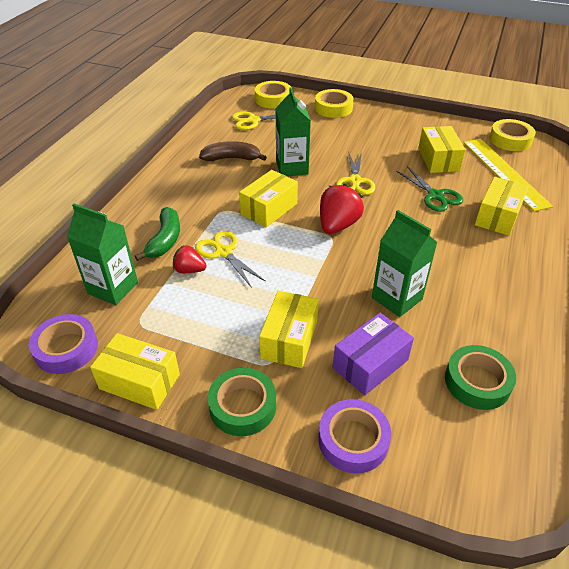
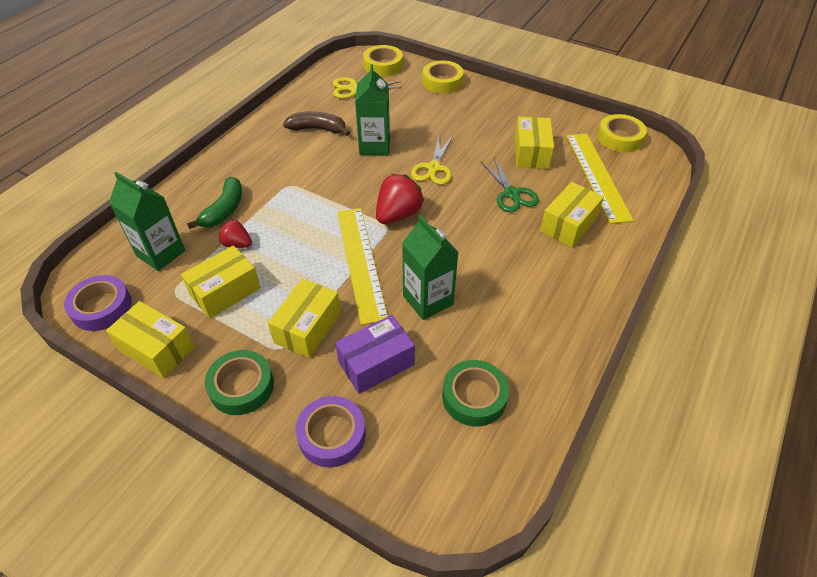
camera: 10 degrees right, 5 degrees up
(223, 252) = (276, 230): yellow scissors -> none
(269, 209) = (335, 189): yellow box -> yellow box (225, 291)
(318, 272) = (361, 262): none -> yellow ruler

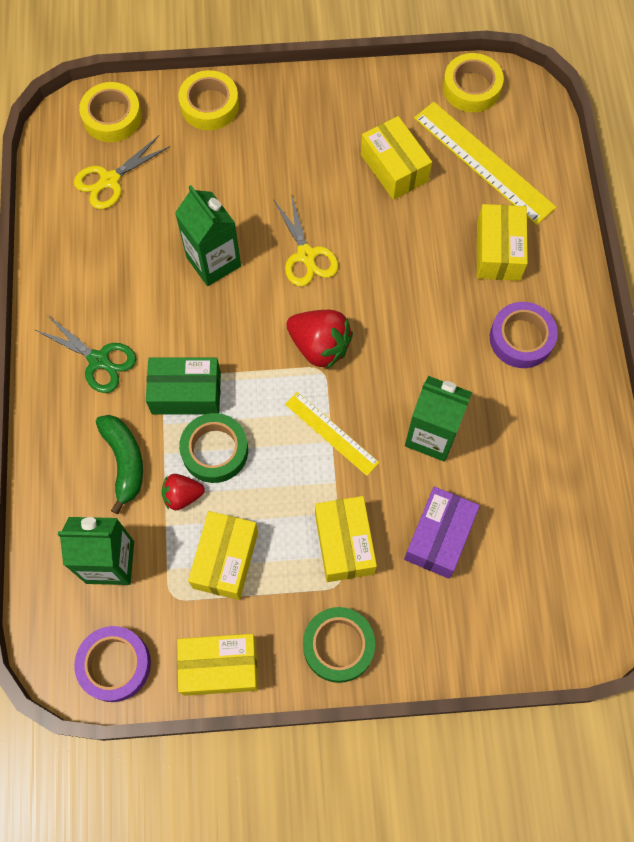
camera: 35 degrees left, 20 degrees up
(294, 196) = (186, 393): none -> green box
(317, 129) = (123, 275): brown banana -> none
(332, 435) = (458, 633): purple tape -> purple tape (521, 338)
(361, 262) = (331, 433): yellow ruler -> yellow ruler, size x0.59
(398, 214) = (319, 346): red strawberry -> red strawberry turned 120 degrees clockwise
(474, 397) = (548, 512): green tape -> green tape (215, 450)
(511, 194) = (414, 243): green scissors -> green scissors (99, 360)

